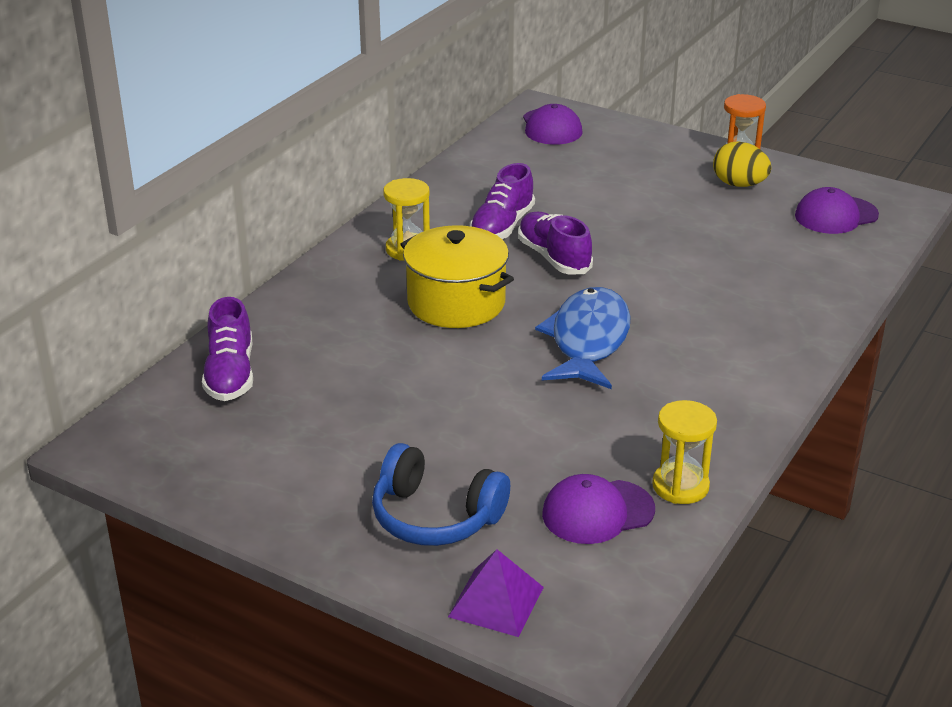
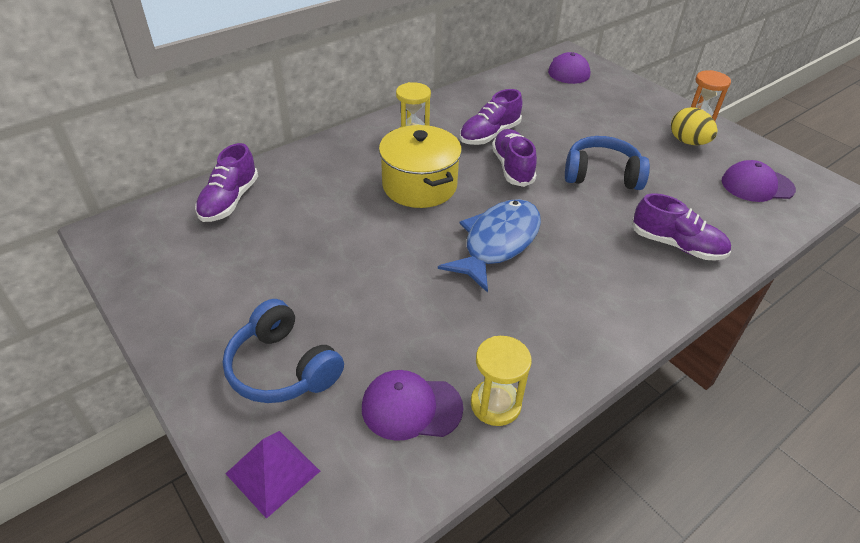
camera: 20 degrees right, 10 degrees up
(662, 243) = (602, 175): none -> blue headphones
(781, 296) = (676, 245): none -> purple shoe

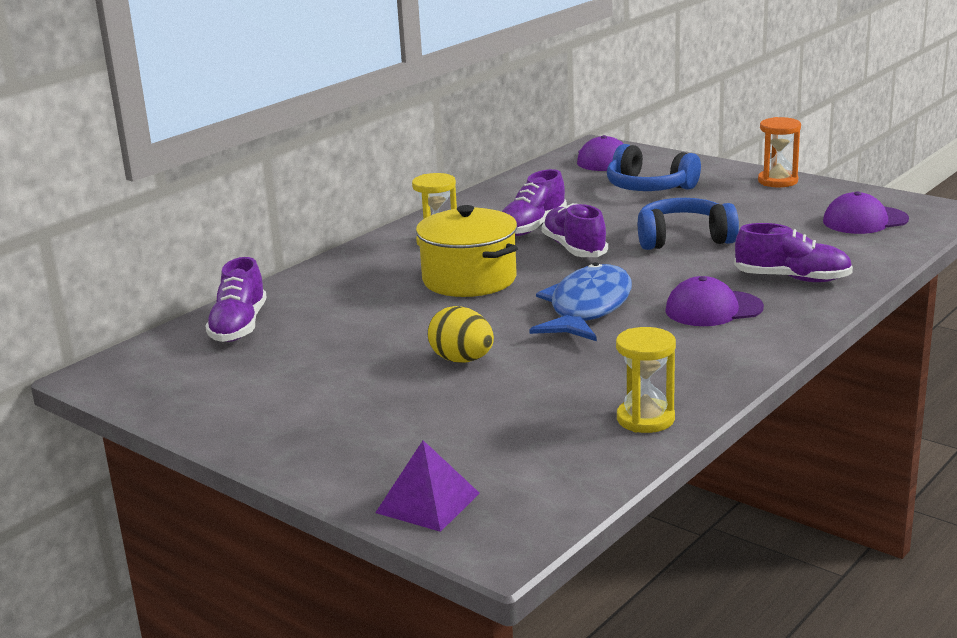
camera: 10 degrees left, 20 degrees down
(283, 368) = (391, 435): blue headphones -> blue headphones (649, 187)
(411, 407) = (554, 436): purple cap -> purple cap (713, 309)
(688, 142) = (773, 198): yellow egg -> yellow egg (462, 360)

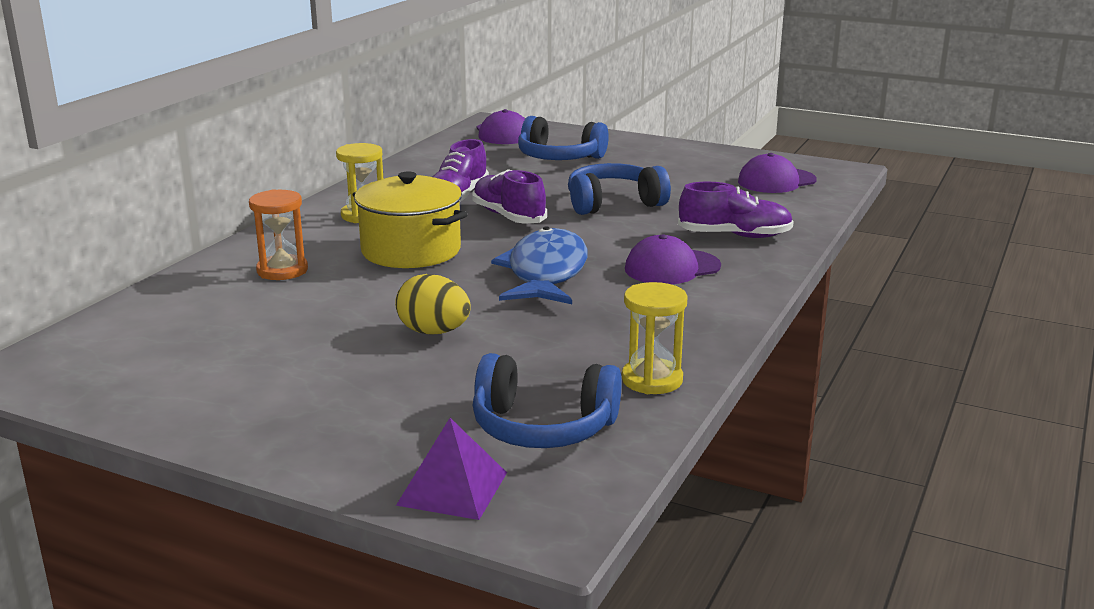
camera: 15 degrees left, 0 degrees up
(239, 326) = (168, 311): purple shoe -> none
(527, 455) = (543, 427): none -> blue headphones
(777, 181) = (679, 149): orange hourglass -> orange hourglass (282, 270)

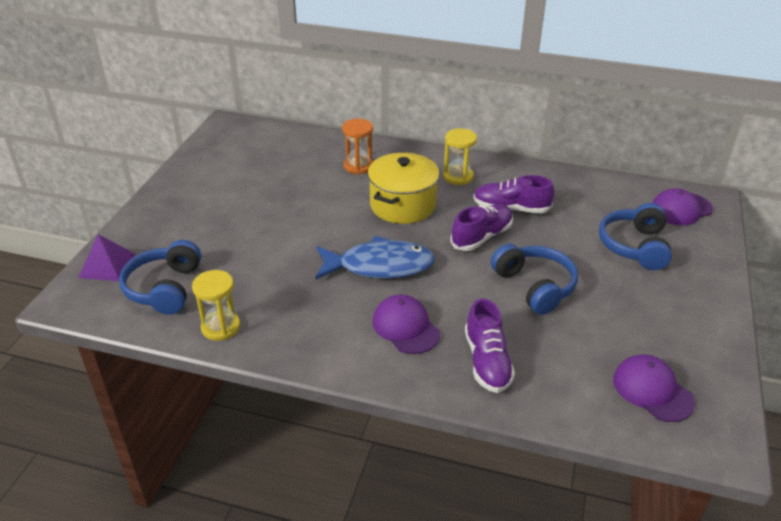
camera: 80 degrees right, 15 degrees up
(434, 332) = (281, 233): yellow egg -> none

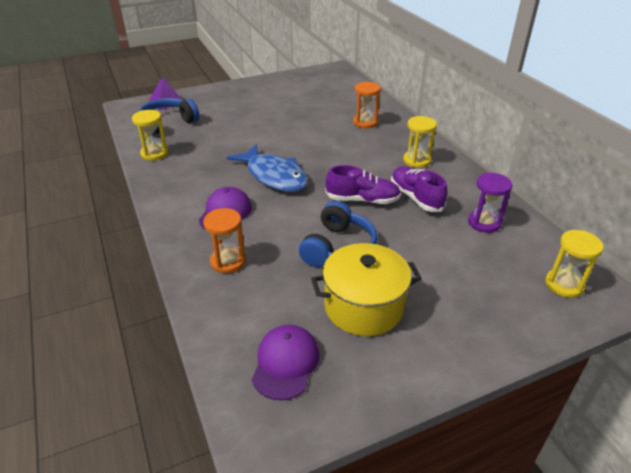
camera: 50 degrees right, 0 degrees up
(402, 205) = (349, 155): yellow pot -> yellow pot (364, 307)
(487, 361) = (228, 261): purple shoe -> orange hourglass
(579, 197) = (484, 223): none -> purple hourglass
(635, 246) = (464, 278): blue headphones -> none
(681, 209) = (564, 285): purple cap -> yellow hourglass

